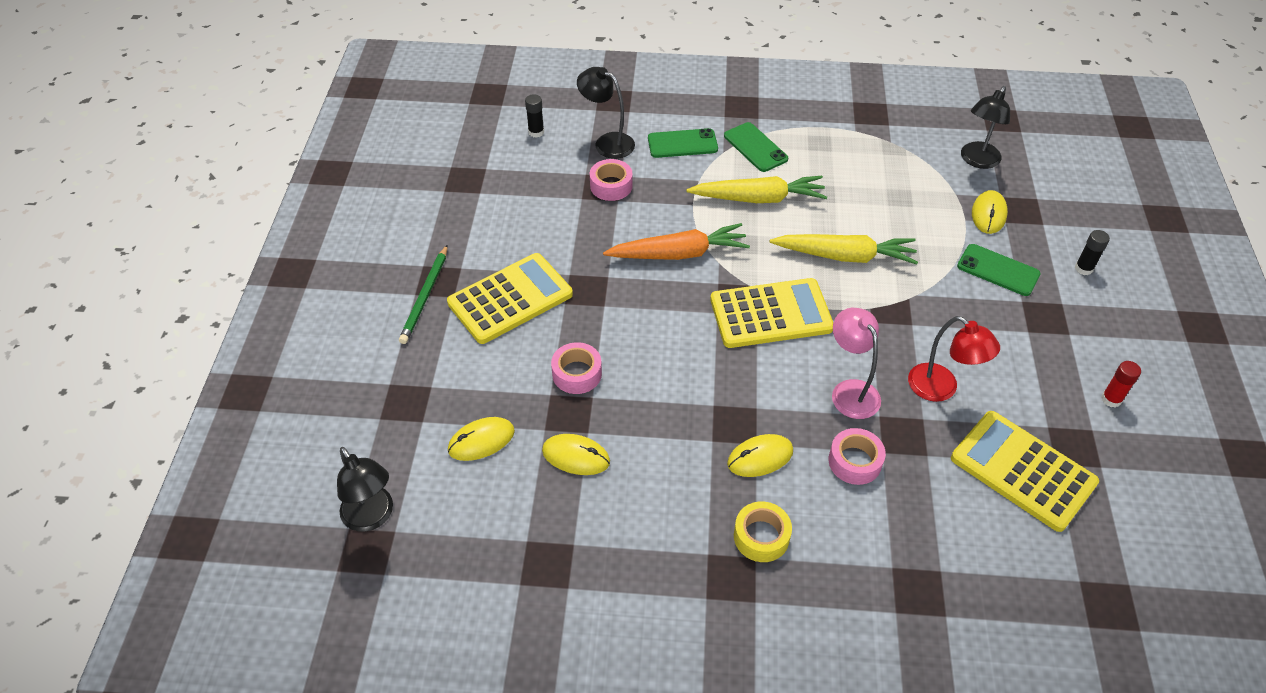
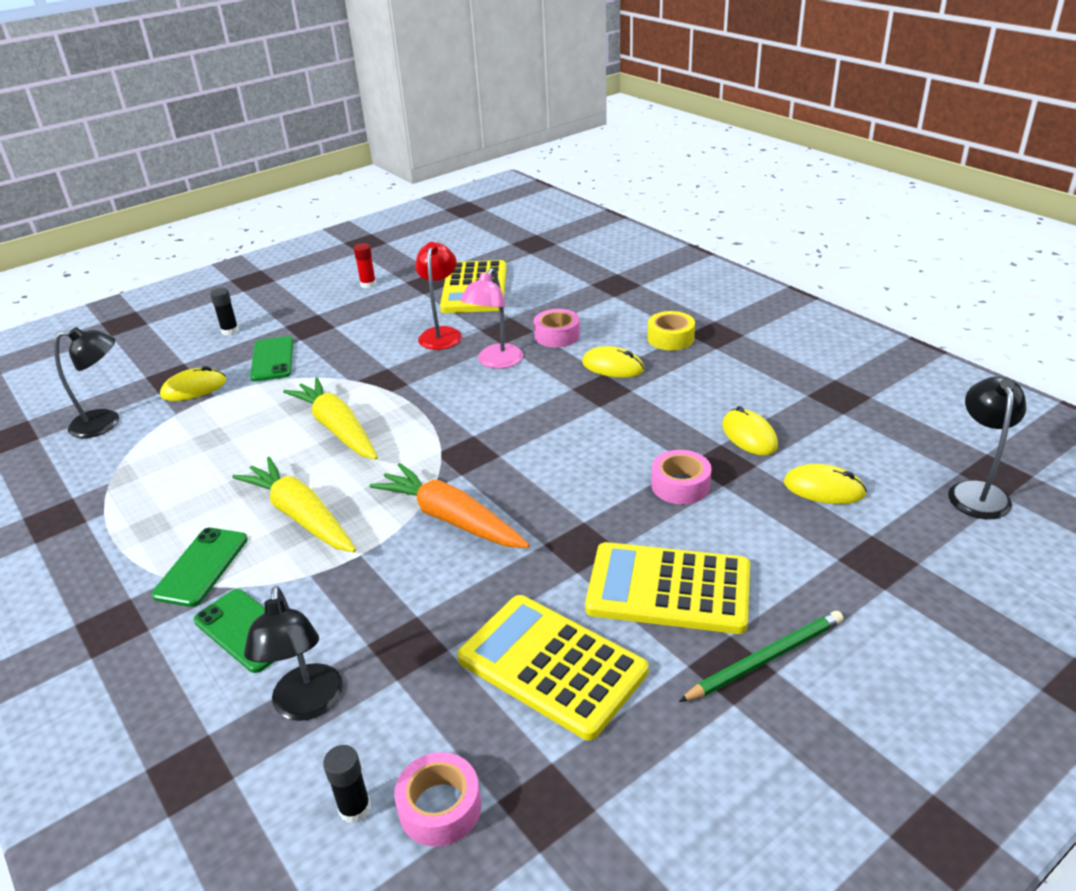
camera: 130 degrees left, 15 degrees down
(611, 186) = (396, 639): pink tape -> pink tape (440, 807)
(771, 314) = (463, 429): yellow calculator -> yellow calculator (552, 665)

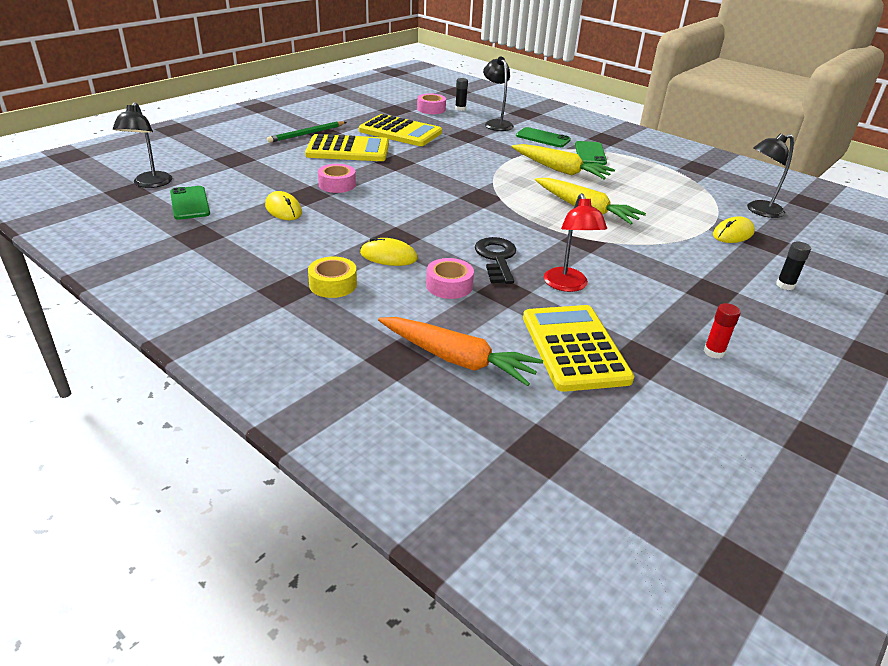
camera: 165 degrees right, 0 degrees up
(272, 359) = (702, 258): green phone -> green phone (189, 203)
(451, 519) = (472, 170): orange carrot -> orange carrot (457, 359)
(495, 362) = (496, 258): pink lamp -> black key
(824, 488) = (246, 184): yellow mouse -> none

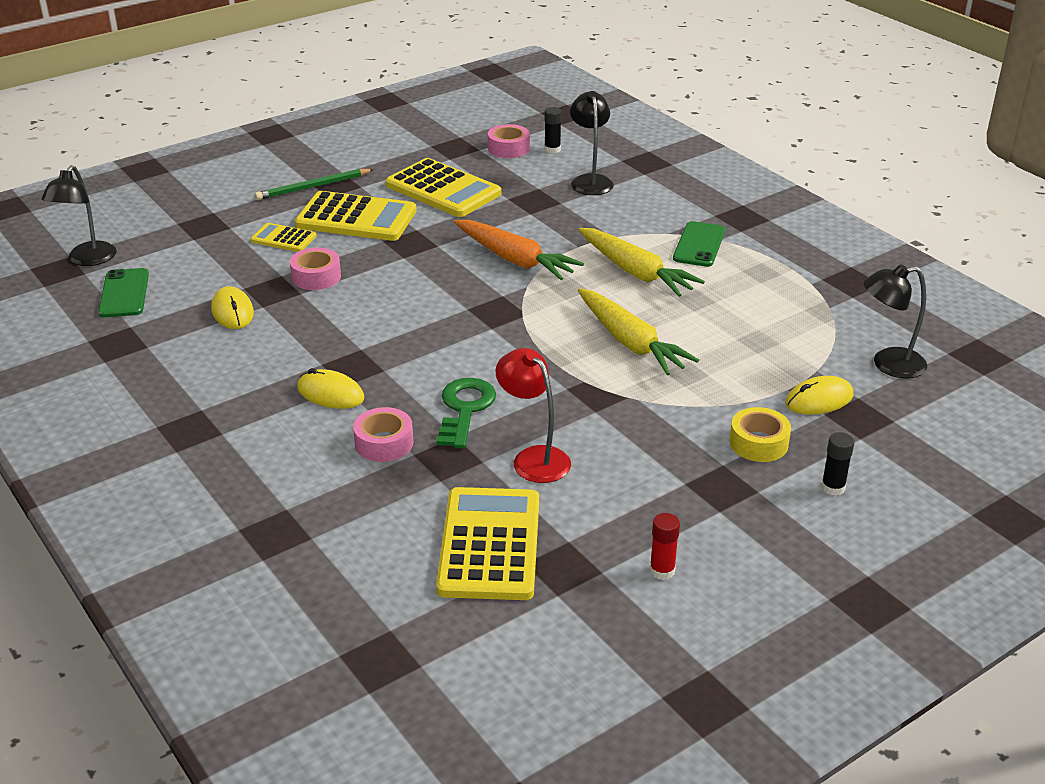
camera: 15 degrees right, 0 degrees up
(300, 164) = (283, 238): none -> yellow calculator
(333, 284) = (246, 427): yellow tape -> yellow tape (758, 443)
(457, 359) = (342, 542): orange carrot -> orange carrot (515, 260)
(496, 258) = (465, 409): black key -> green key
(543, 138) = (645, 211): green phone -> none
(567, 285) = (533, 458): red lamp -> red lamp turned 135 degrees clockwise

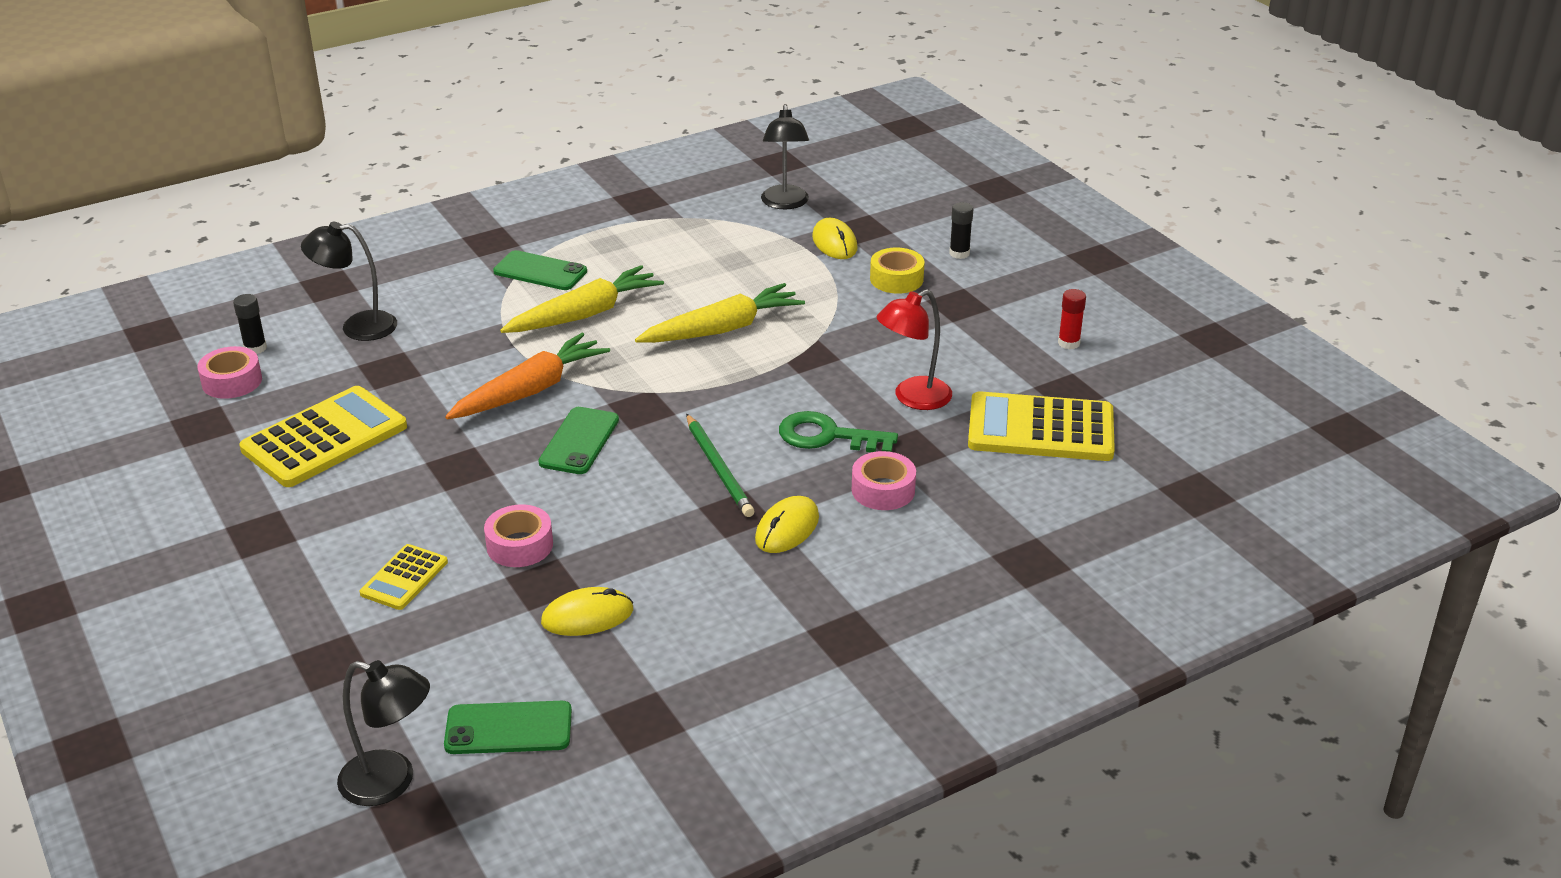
camera: 85 degrees left, 0 degrees up
(313, 187) = (258, 554): green pencil -> green pencil (719, 468)
(356, 218) = (372, 513): yellow calculator -> none
(447, 288) = (579, 441): none -> green phone

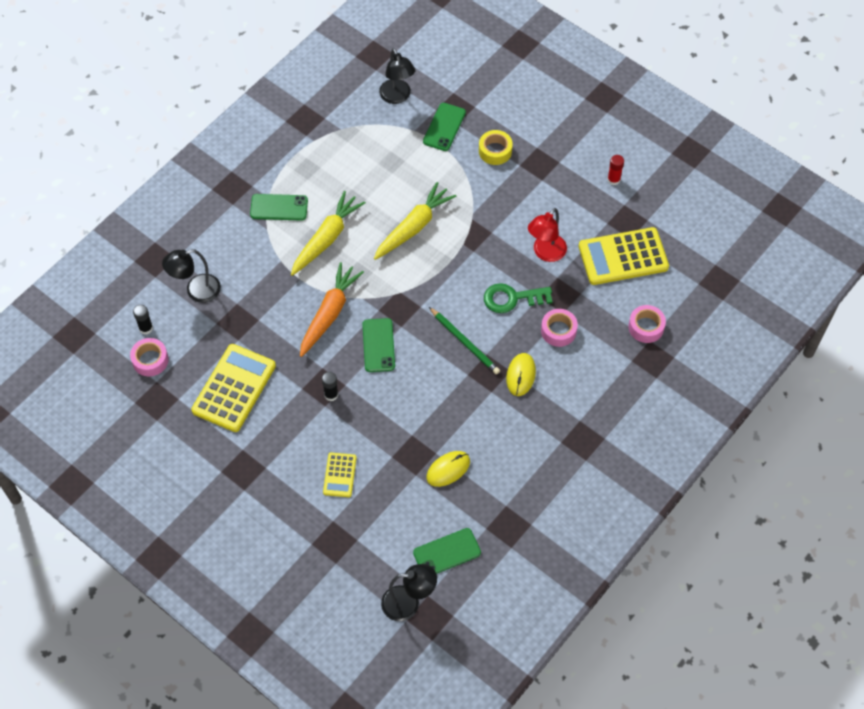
camera: 20 degrees left, 25 degrees up
(519, 545) = (387, 433): pink tape -> pink tape (646, 327)
(834, 243) = (444, 127): yellow mouse -> green phone
(959, 253) = (522, 116): black glue stick -> black glue stick (331, 395)

